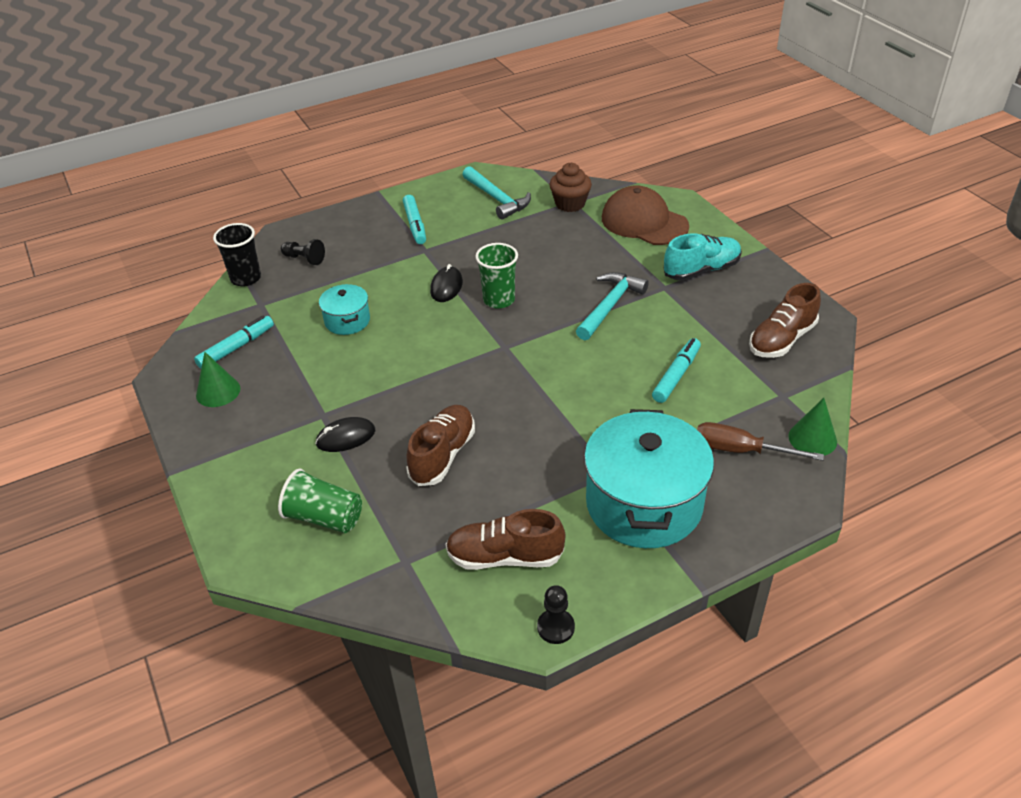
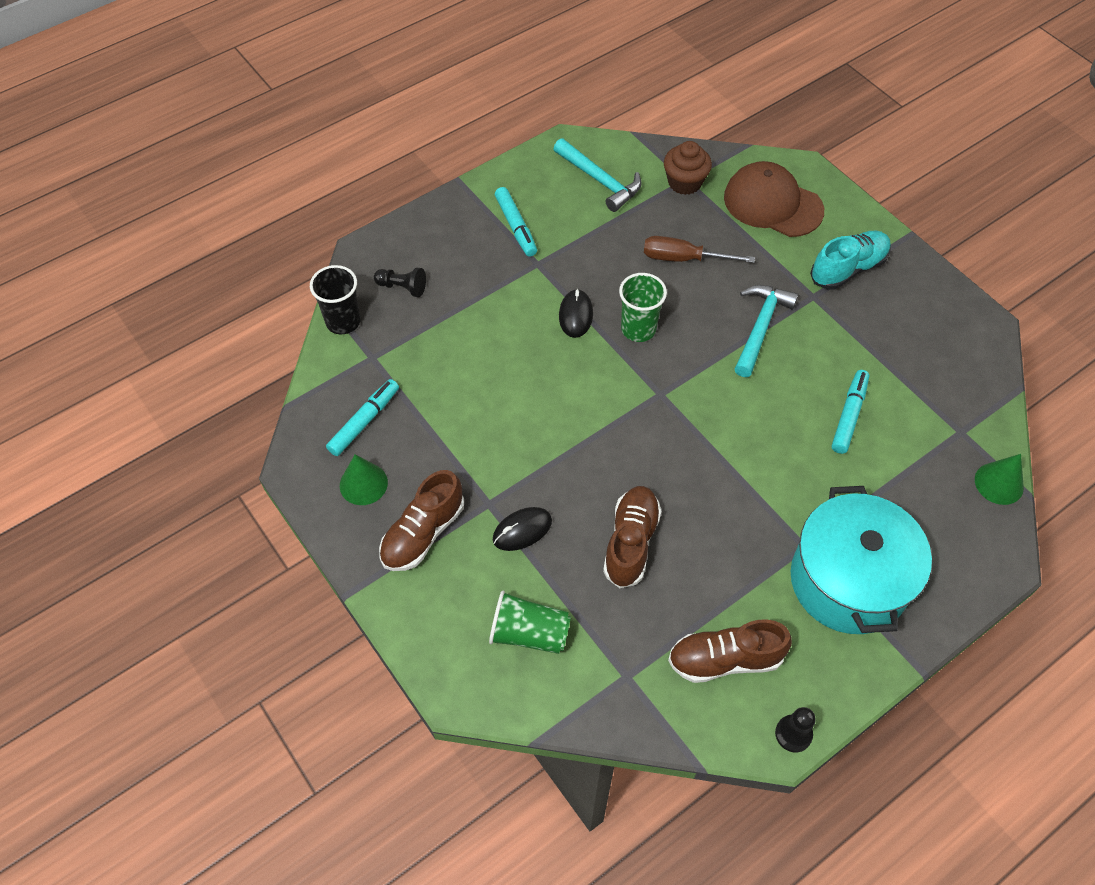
camera: 10 degrees left, 15 degrees up
(347, 321) = (478, 373): turquoise pot -> none
(740, 450) = (931, 505): brown screwdriver -> brown screwdriver (683, 258)
(781, 340) = (948, 358): brown shoe -> brown shoe (423, 533)

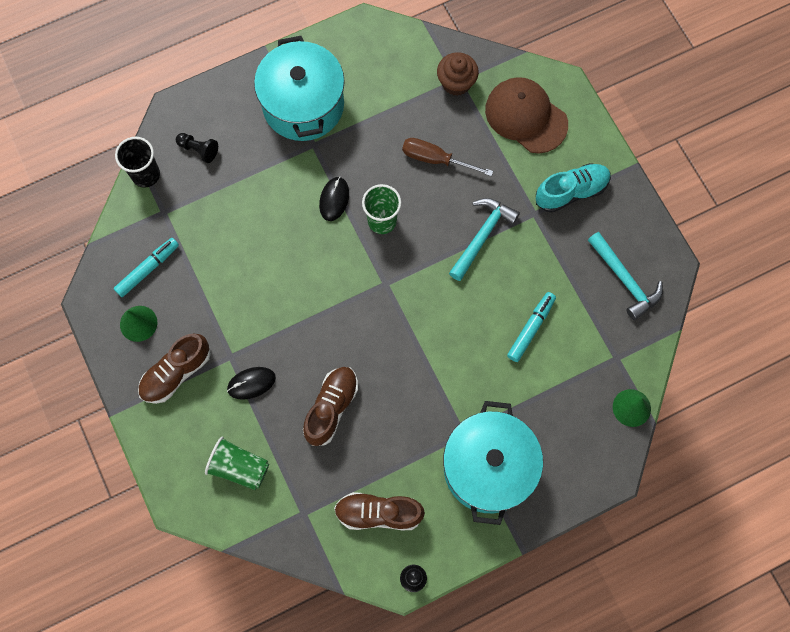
camera: 10 degrees right, 15 degrees up
(516, 226) = (303, 105): turquoise marker -> turquoise pot
(600, 180) = (384, 69): turquoise hammer -> turquoise hammer (625, 280)

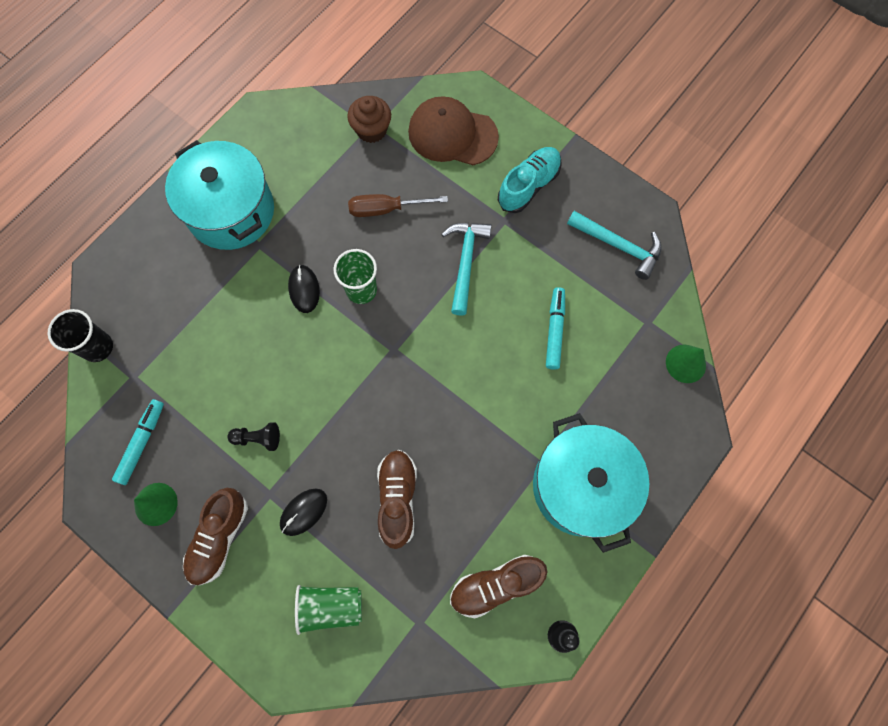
camera: 25 degrees left, 0 degrees up
(199, 150) = (143, 299): black pawn -> black pawn (258, 438)

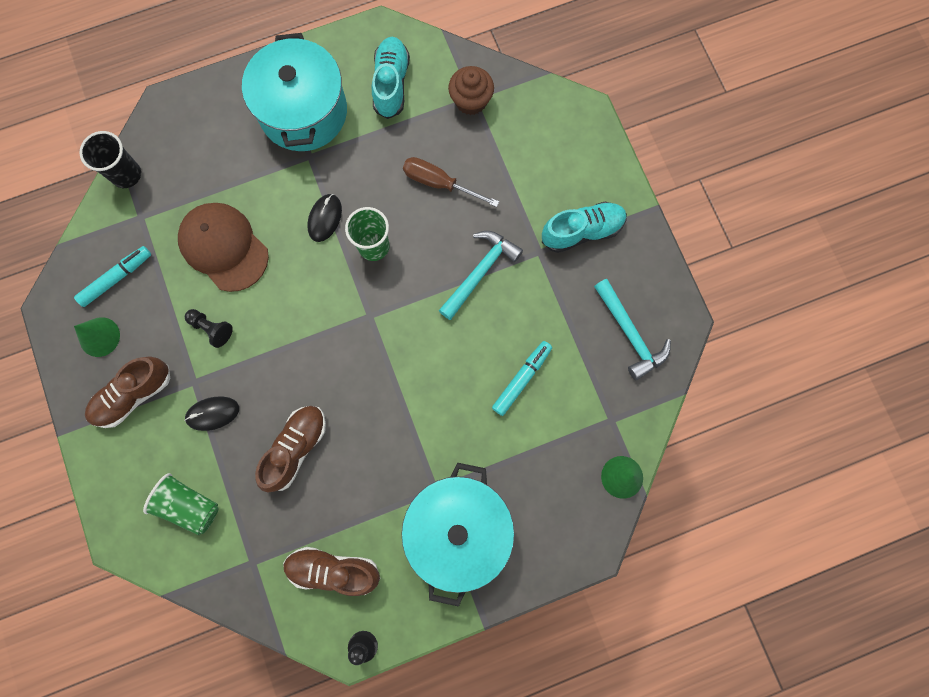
camera: 30 degrees right, 5 degrees up
(295, 150) = (391, 84): none -> turquoise shoe
(452, 134) = (542, 144): brown cap -> brown cap (224, 247)

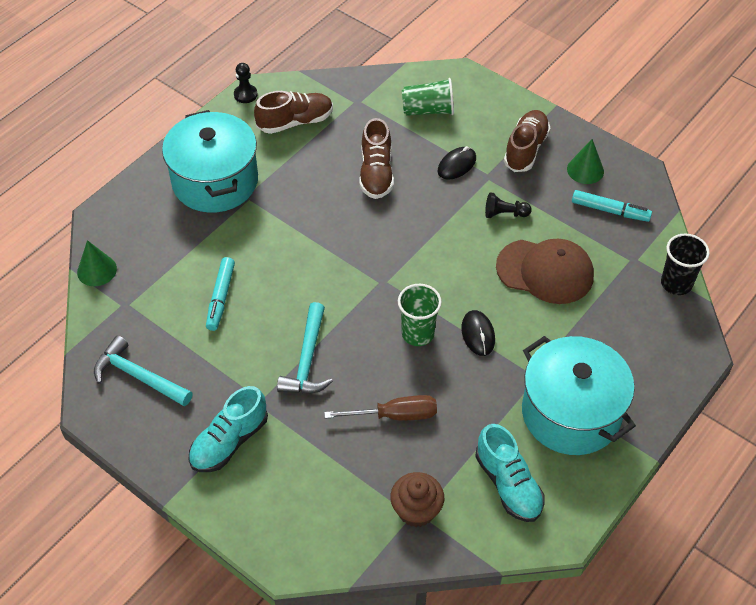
camera: 150 degrees right, 25 degrees down
(116, 278) = (610, 210): turquoise marker -> turquoise marker turned 90 degrees counterclockwise

